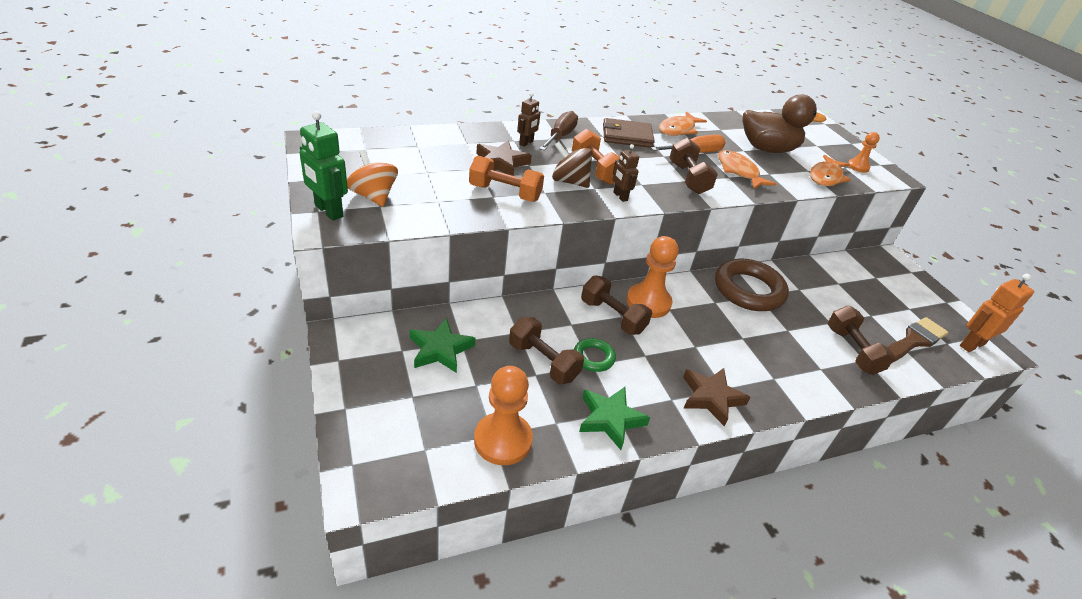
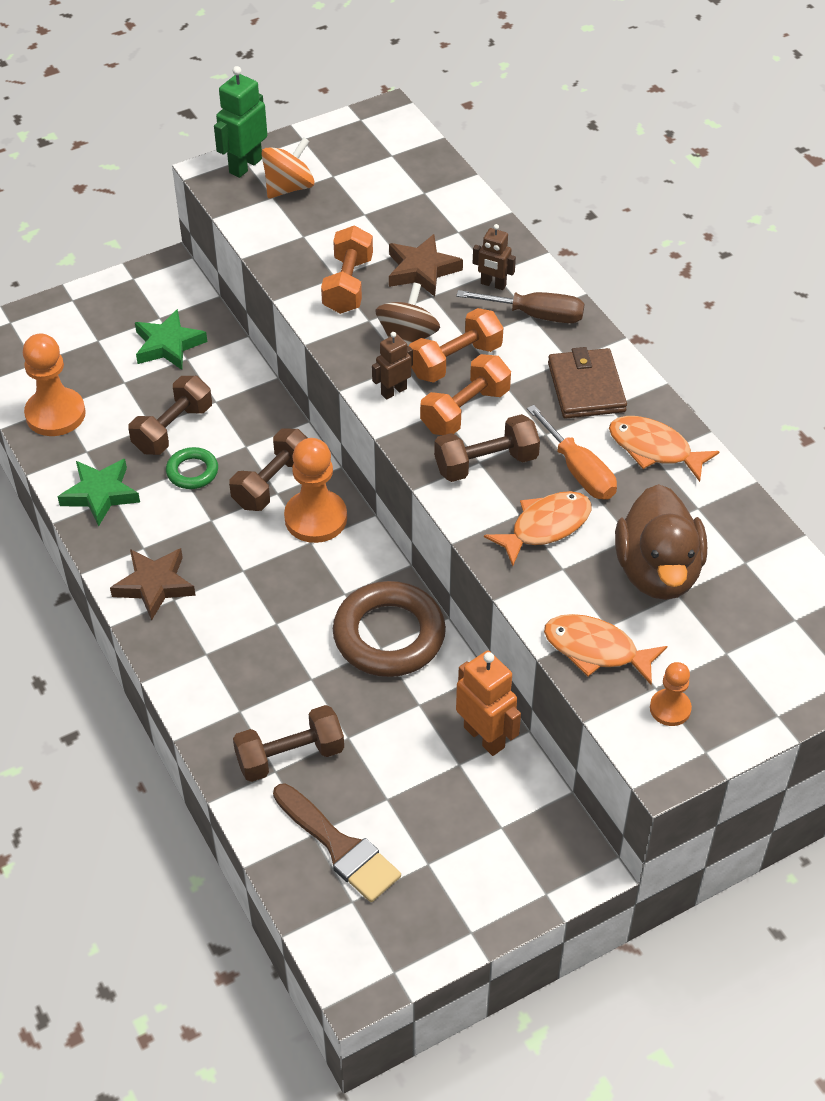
camera: 85 degrees right, 10 degrees up
(642, 176) = (465, 411): none -> orange dumbbell
(971, 344) = (360, 939): orange robot -> orange robot (484, 737)

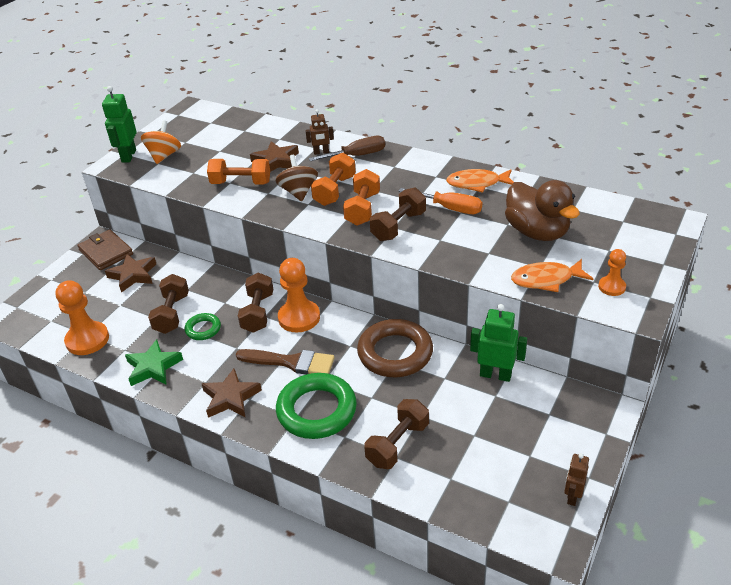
camera: 30 degrees left, 10 degrees down
(168, 345) = (133, 275): green star -> brown star
(235, 659) = (316, 410): none -> green ring
(339, 847) = (473, 476): brown brush -> brown brush (291, 362)
(348, 285) = (241, 183): orange dumbbell -> orange dumbbell turned 60 degrees counterclockwise
(393, 391) = (314, 217): brown robot -> brown robot (572, 496)
(484, 737) = (495, 375): orange robot -> green robot
(545, 527) = (460, 239): orange fish -> none
(586, 387) = (415, 173): brown wallet -> brown wallet (106, 252)

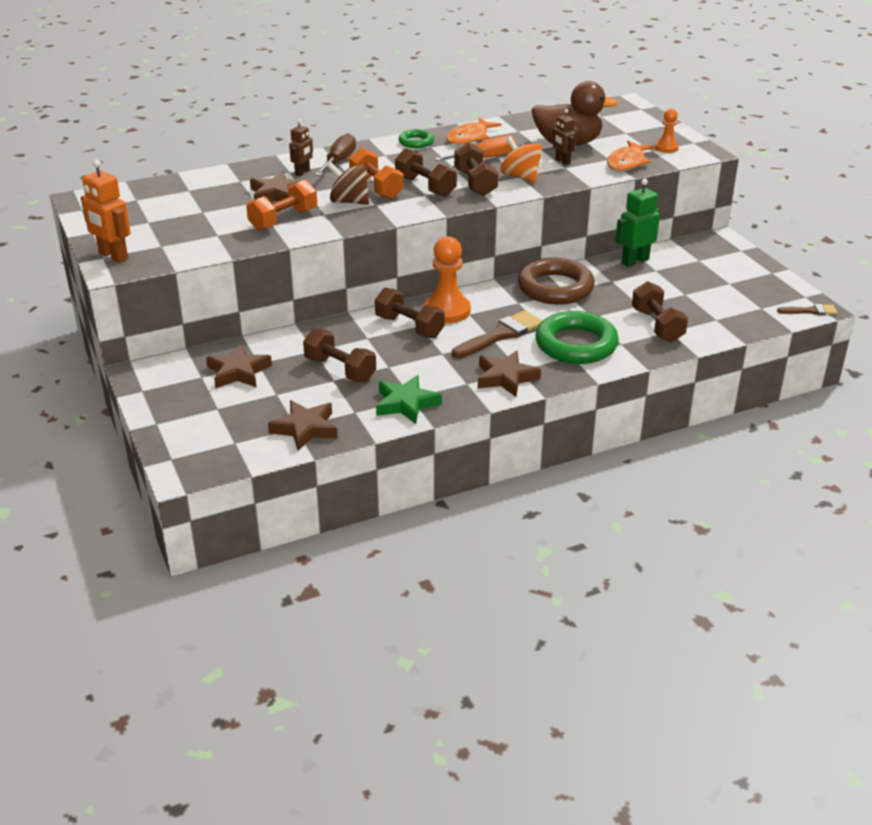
camera: 55 degrees left, 5 degrees down
(87, 340) = (305, 429): orange pawn -> brown star
(106, 252) = (166, 376): brown wallet -> none
(128, 156) = (113, 256): green robot -> orange robot
(164, 156) = (153, 239): orange spinning top -> orange spinning top (520, 177)
(203, 329) = (390, 361): green ring -> green ring (416, 142)
(363, 209) = (425, 187): orange dumbbell -> brown dumbbell
(544, 543) = (810, 311): none -> brown brush
(572, 496) = (782, 285): brown robot -> brown robot (562, 161)

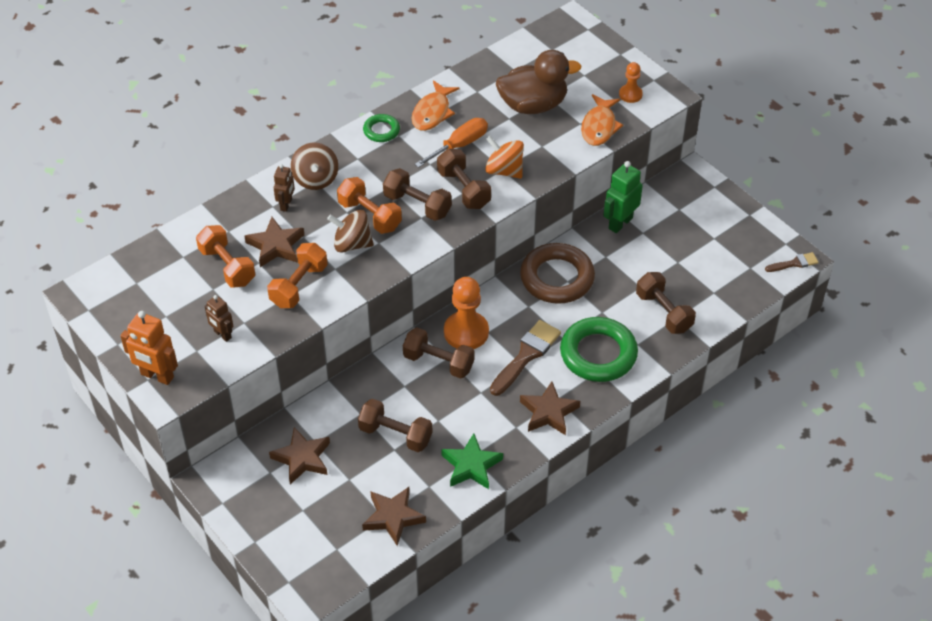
camera: 15 degrees left, 15 degrees up
(224, 200) = (227, 266): none -> orange dumbbell
(339, 161) = (315, 179): brown screwdriver -> brown spinning top
(562, 161) = (536, 136): brown robot -> brown robot (222, 334)

